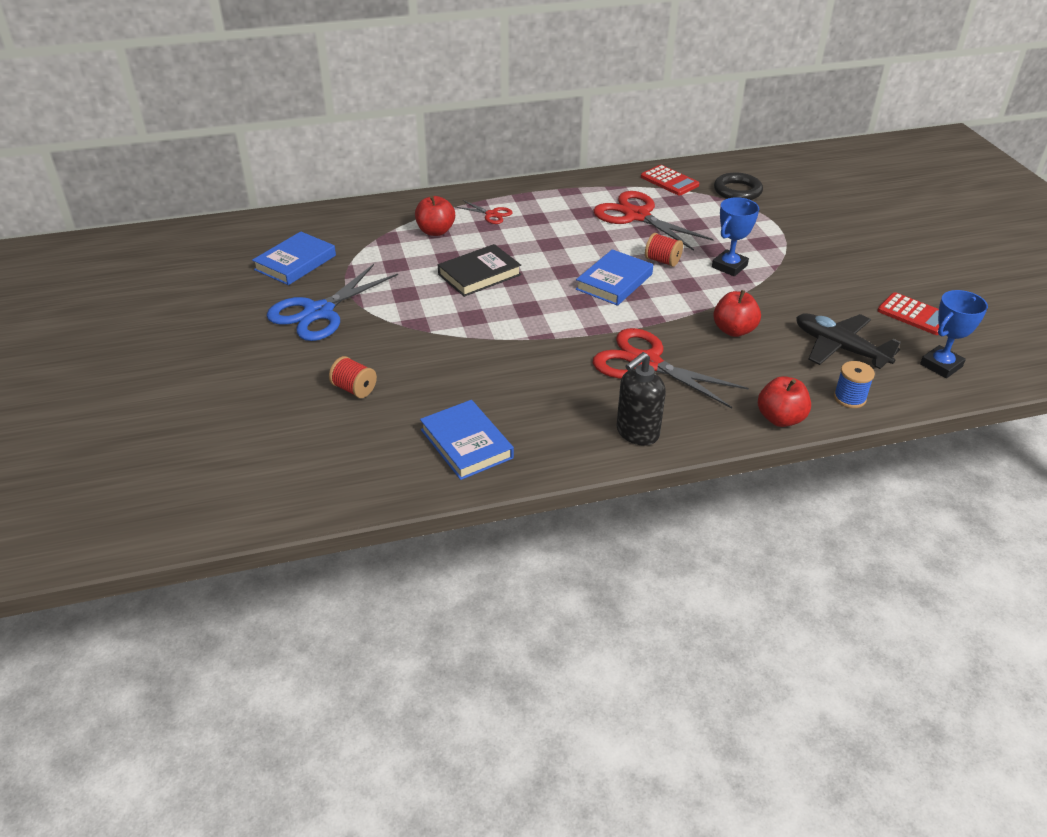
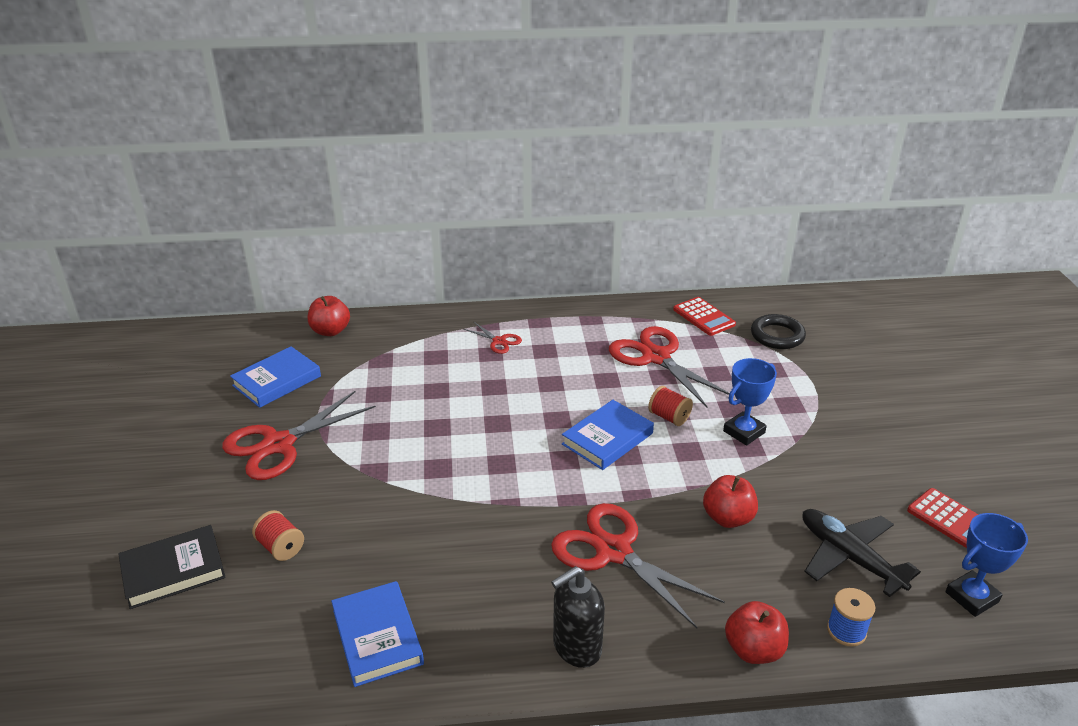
camera: 10 degrees right, 5 degrees down
(318, 312) = (278, 444): blue scissors -> red scissors
(435, 231) = (433, 357): red apple -> red apple (330, 331)
(479, 275) = (462, 415): black book -> black book (173, 571)

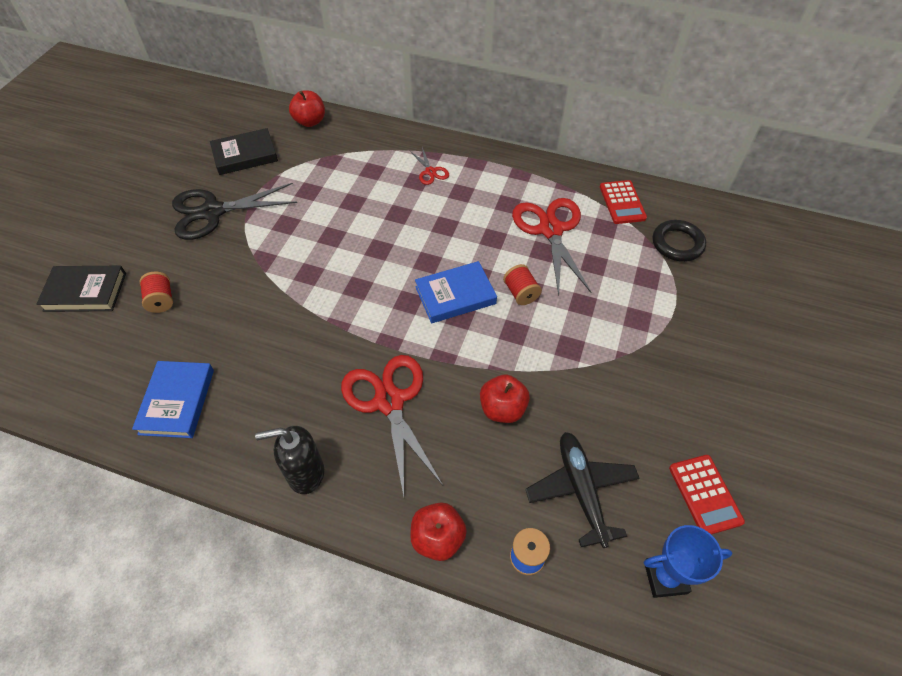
camera: 25 degrees right, 20 degrees up
(277, 381) = (245, 155): blue book -> black book
(278, 444) = (212, 212): red scissors -> black scissors
(744, 432) = (576, 331): blue trophy -> none

